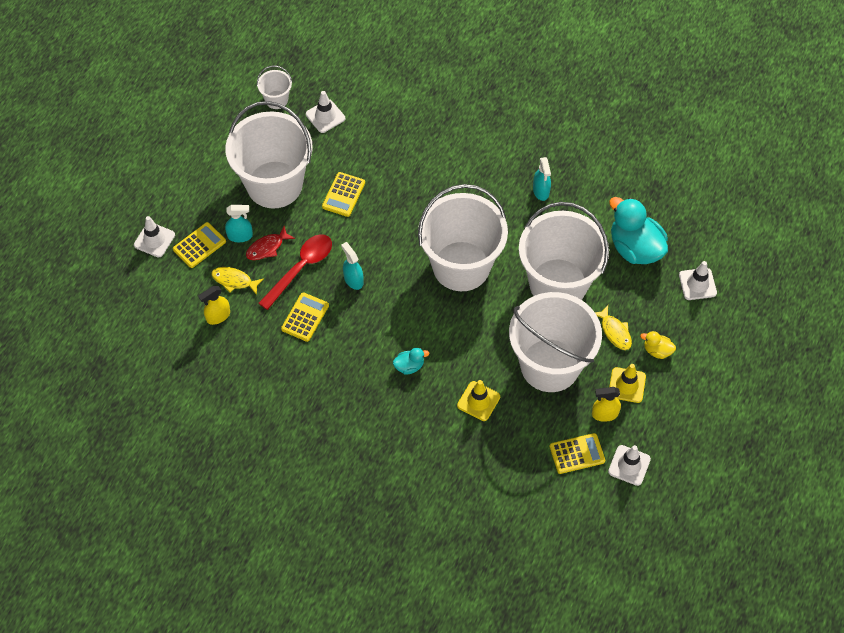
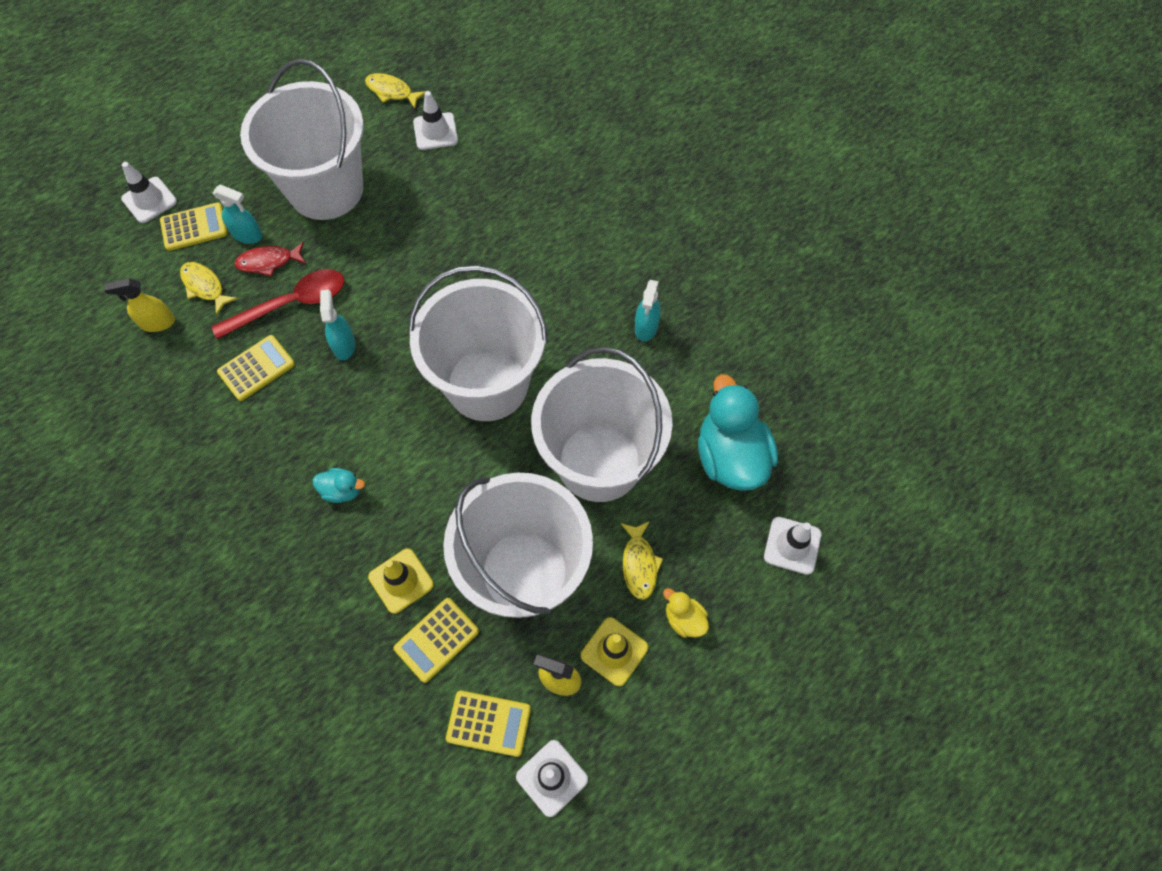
camera: 25 degrees right, 5 degrees up
(276, 100) = (392, 91): white bucket -> yellow fish
(343, 195) = (398, 233): yellow calculator -> yellow calculator (436, 640)

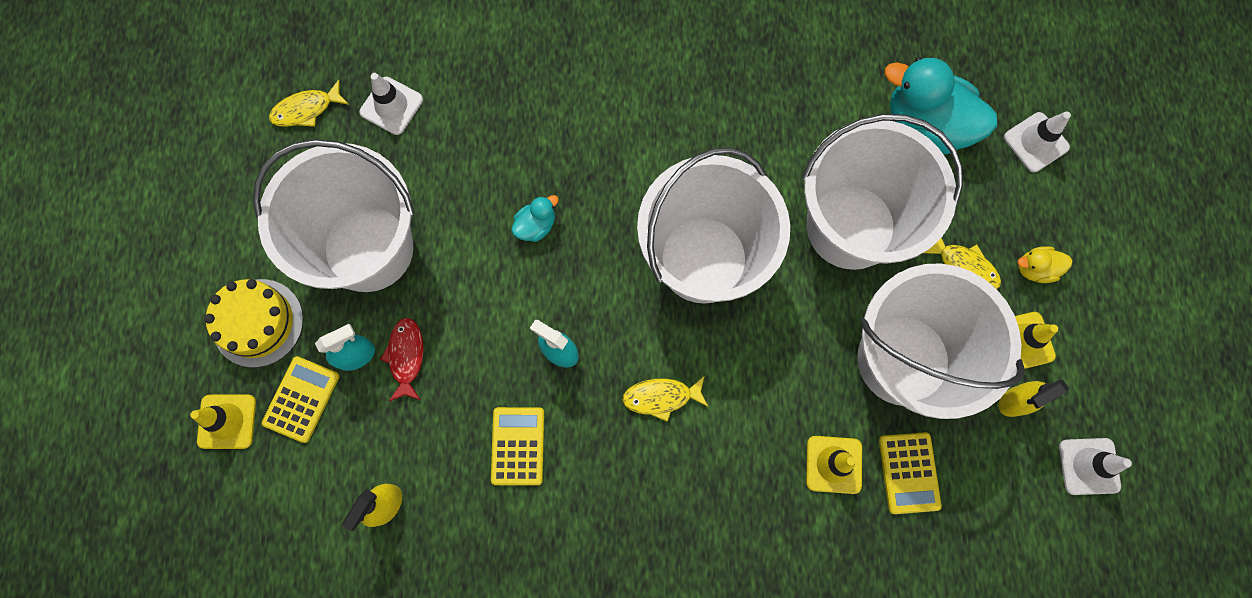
camera: 50 degrees left, 10 degrees up
(149, 200) = (227, 421): white traffic cone -> yellow traffic cone
(205, 286) = (382, 434): yellow fish -> yellow fish (661, 397)
(227, 169) = (258, 323): none -> yellow cake
(268, 262) = (406, 356): red fish -> red fish turned 150 degrees clockwise
(291, 304) = (473, 367): red spoon -> none
(342, 490) = (708, 455): turquoise duck -> turquoise duck (536, 225)
(488, 723) = (1010, 482): yellow calculator -> none
(646, 327) = (755, 92): turquoise spray bottle -> none

